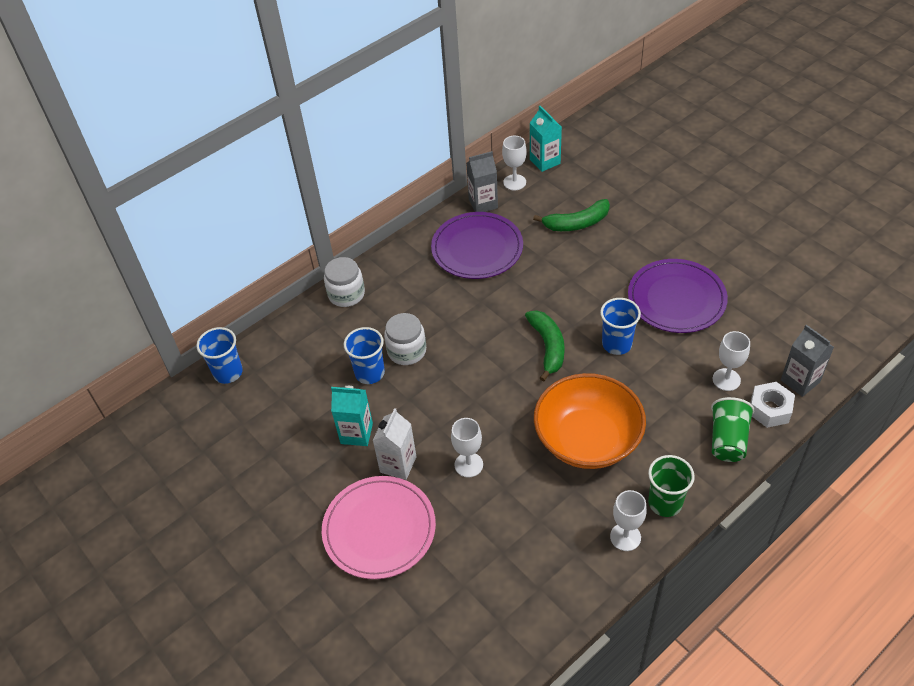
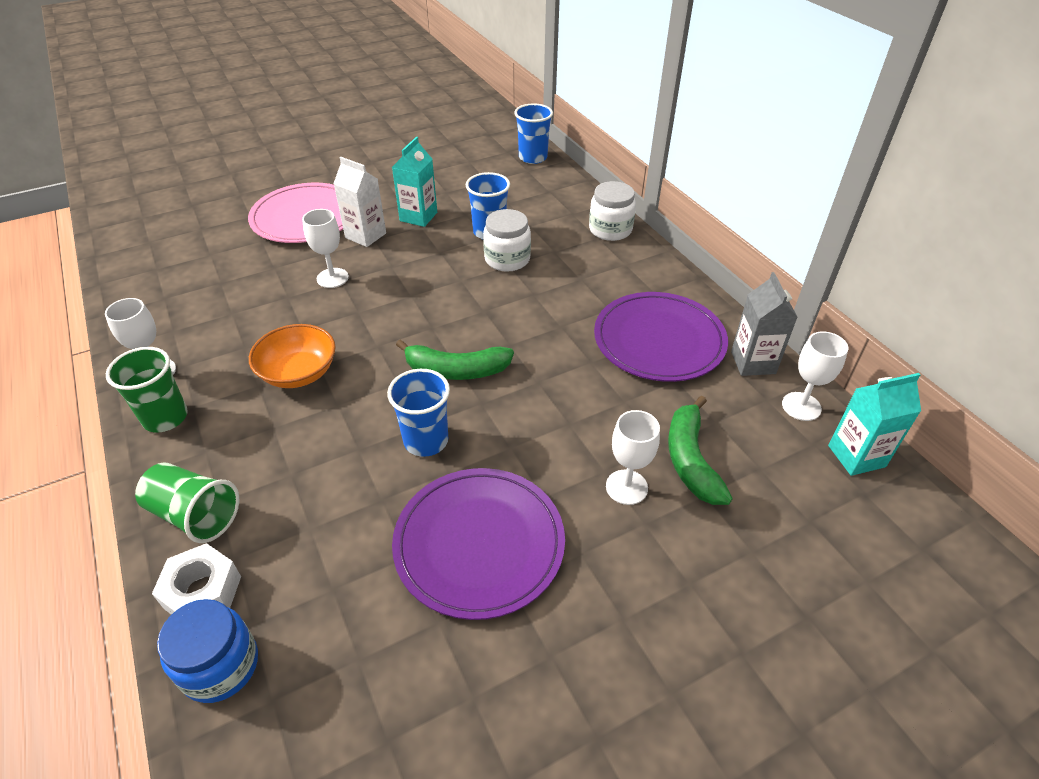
camera: 100 degrees right, 5 degrees down
(587, 439) = (299, 373): orange bowl -> orange bowl, size x0.60
(726, 379) = (290, 553): white goblet -> white goblet (626, 487)
(800, 381) = (220, 666): grey carton -> blue jar

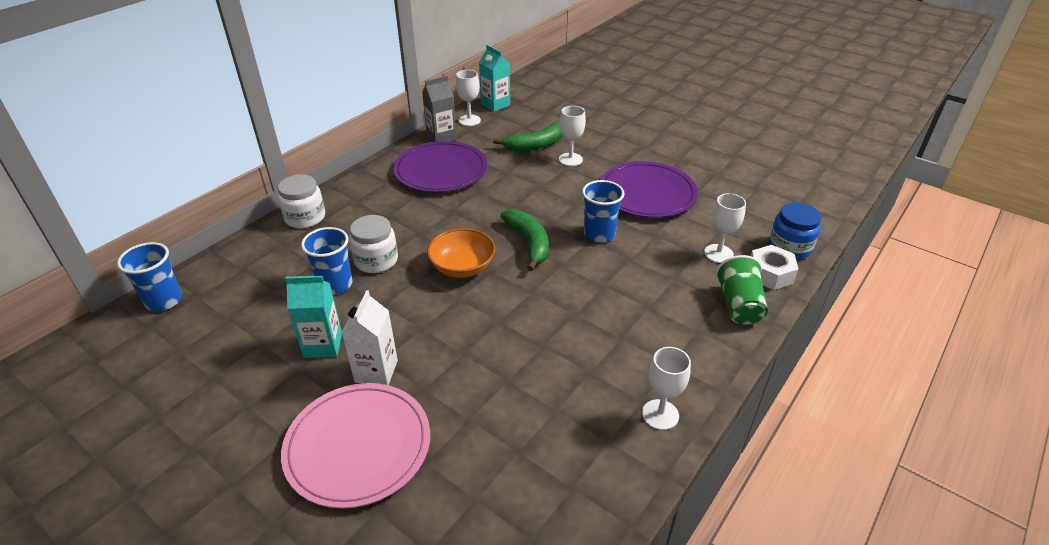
camera: 115 degrees left, 5 degrees down
(165, 417) = (693, 373): green cup -> none
(299, 373) = (591, 321): orange bowl -> orange bowl (462, 267)
(332, 278) = (461, 361): white goblet -> white goblet (718, 253)

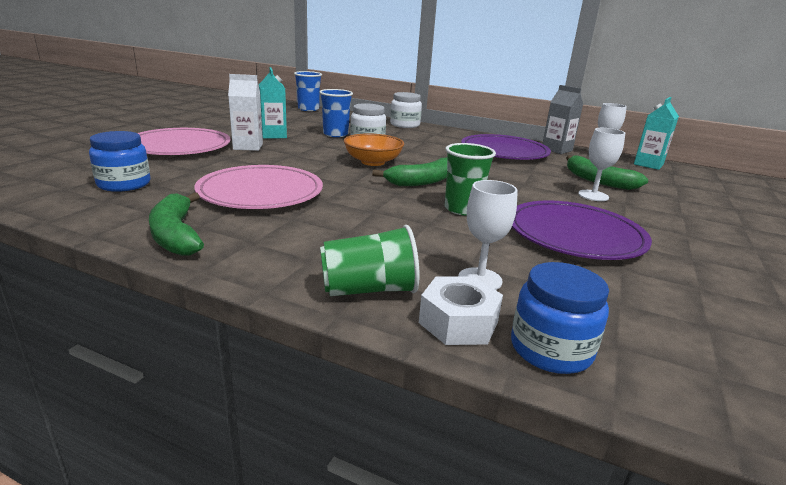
camera: 75 degrees right, 15 degrees down
(518, 481) = (124, 184): none -> blue jar
(552, 358) = (261, 192): none -> pink plate
(599, 234) = (462, 209): blue cup -> green cup
(660, 414) = (176, 235): white goblet -> green banana

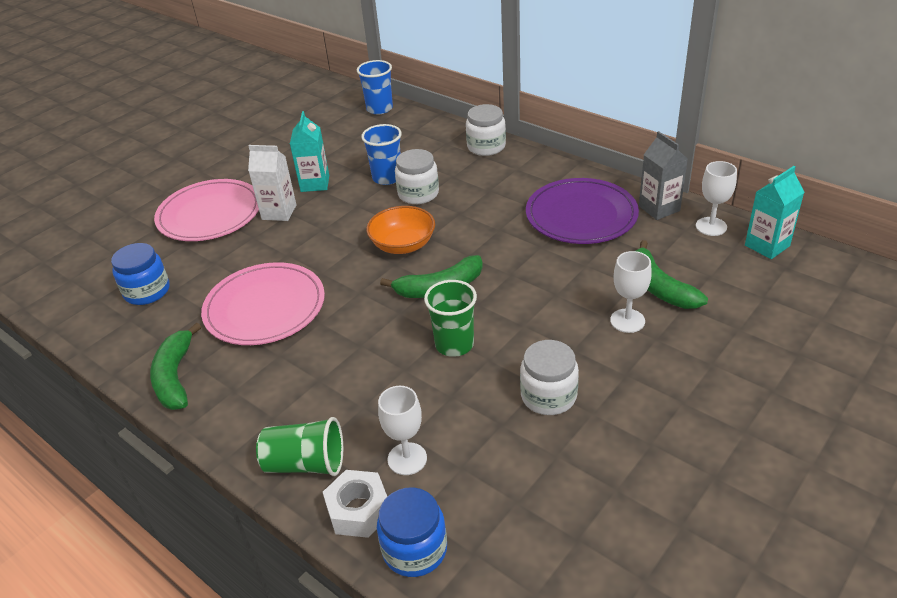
camera: 20 degrees right, 15 degrees up
(575, 235) = (548, 396): purple plate -> white jar

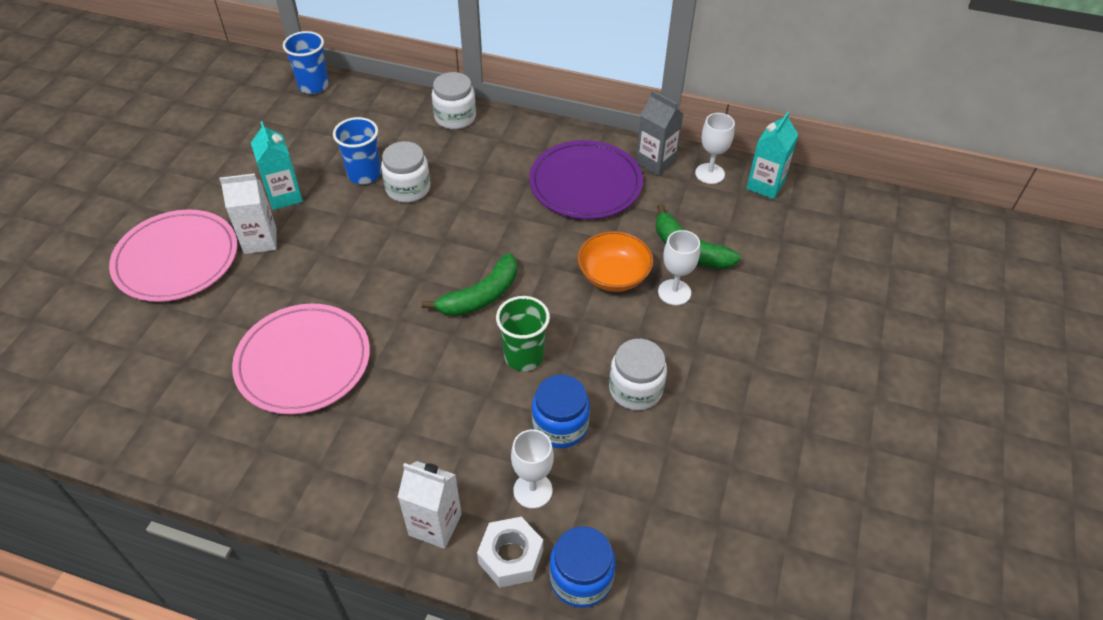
camera: 25 degrees left, 10 degrees up
(147, 291) = (151, 373): blue jar -> blue jar (560, 426)
(175, 377) = (243, 468): green banana -> none
(305, 464) = (435, 524): green cup -> white carton
(403, 245) = (420, 254): orange bowl -> orange bowl (613, 276)

